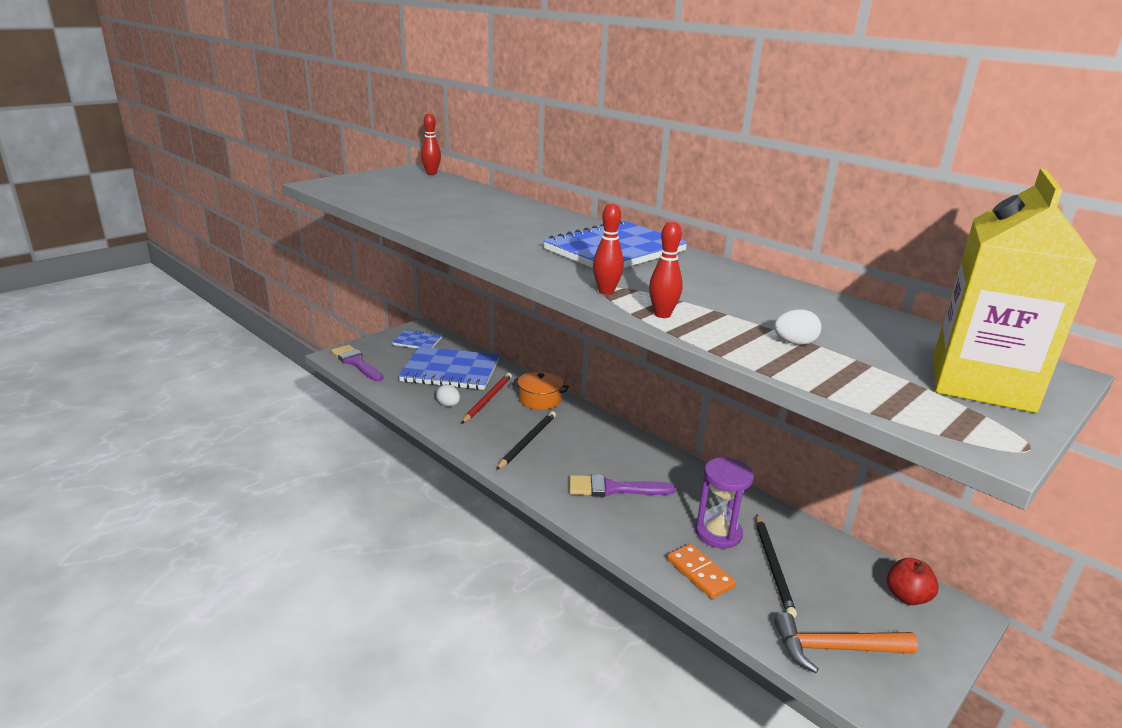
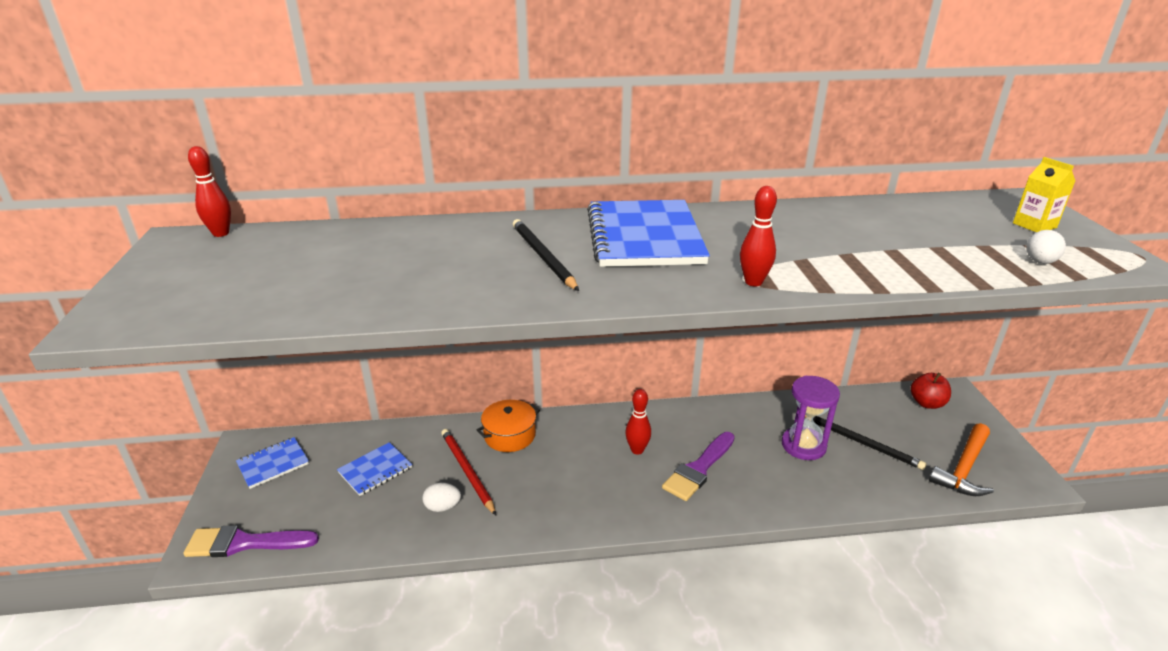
camera: 50 degrees left, 5 degrees up
(450, 371) = (375, 470): blue notebook -> blue notebook, size x0.51
(527, 441) = (574, 483): black pencil -> black pencil (543, 257)
(662, 314) = (833, 279): red bowling pin -> red bowling pin (637, 450)
(700, 573) = (846, 485): orange domino -> none
(794, 343) = (931, 253): white egg -> white egg (1040, 262)
(981, 383) = (1034, 225): yellow carton -> yellow carton, size x0.42

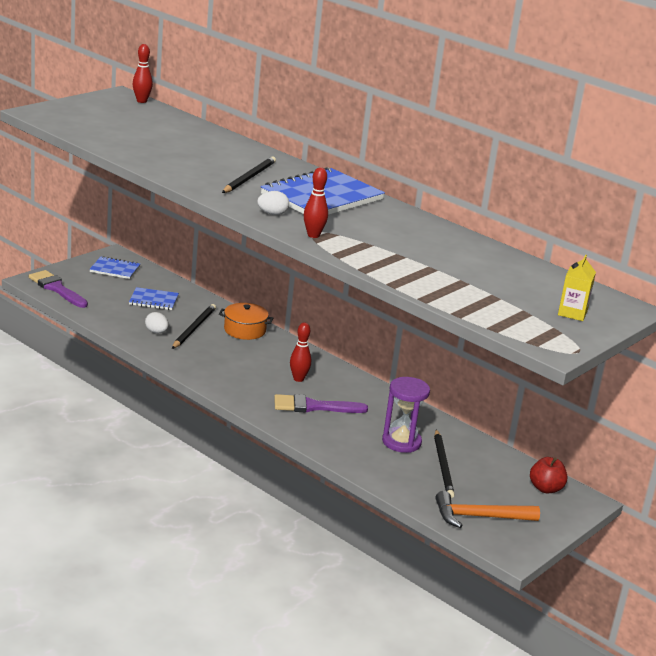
camera: 45 degrees right, 5 degrees down
(467, 471) = (194, 328): red pencil -> black pencil
(1040, 262) = (499, 316): white egg -> white egg (272, 214)

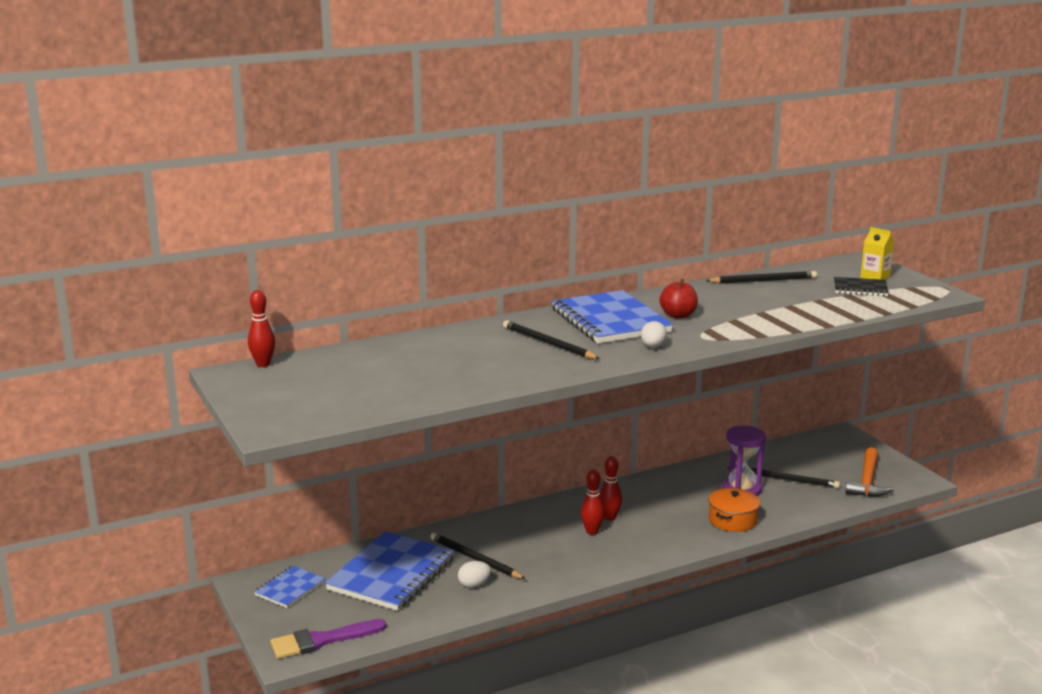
camera: 65 degrees left, 5 degrees down
(153, 300) = (391, 574): blue notebook -> blue notebook, size x1.96
(244, 330) = (492, 528): orange pot -> orange pot (732, 520)
(313, 235) = (710, 338): red bowling pin -> red bowling pin (592, 532)
(313, 406) = (668, 520): purple brush -> none
(498, 258) = (763, 280): none -> black pencil
(524, 304) = (860, 288): none -> black notebook
(545, 488) = (823, 444): red apple -> red apple (678, 315)

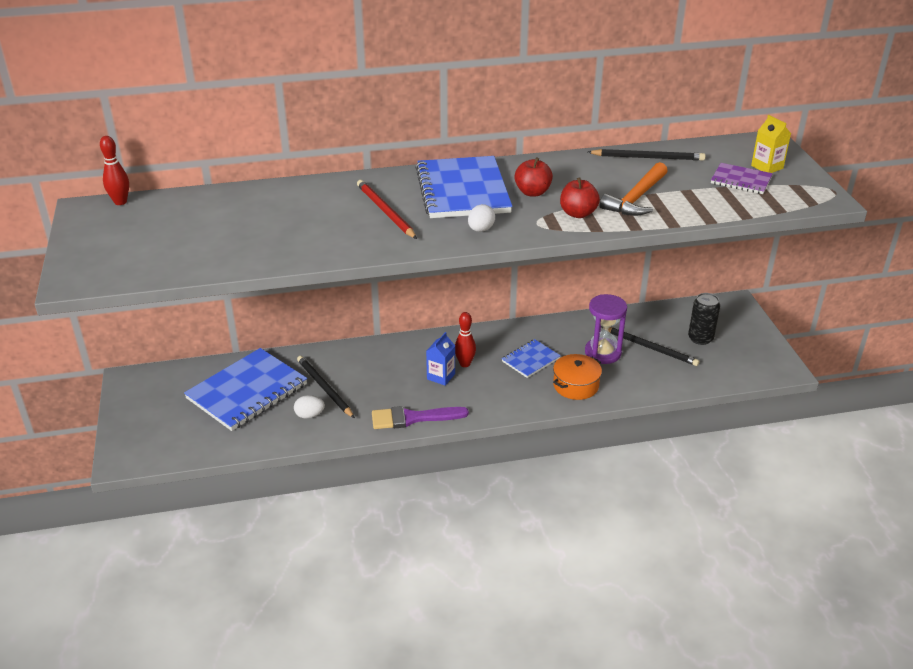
camera: 15 degrees right, 15 degrees up
(290, 588) = (158, 391): blue notebook -> blue notebook (530, 360)
(321, 641) = (155, 449): purple brush -> purple brush (413, 418)
(548, 343) = (385, 211): black pencil -> red pencil
(592, 532) = (441, 376): red bowling pin -> blue carton
(734, 326) = (578, 213): none -> red apple
(827, 465) = (700, 338): none -> black can
(860, 288) = (741, 180): black notebook -> purple notebook
(867, 481) = (729, 363): orange hammer -> orange hammer (636, 198)

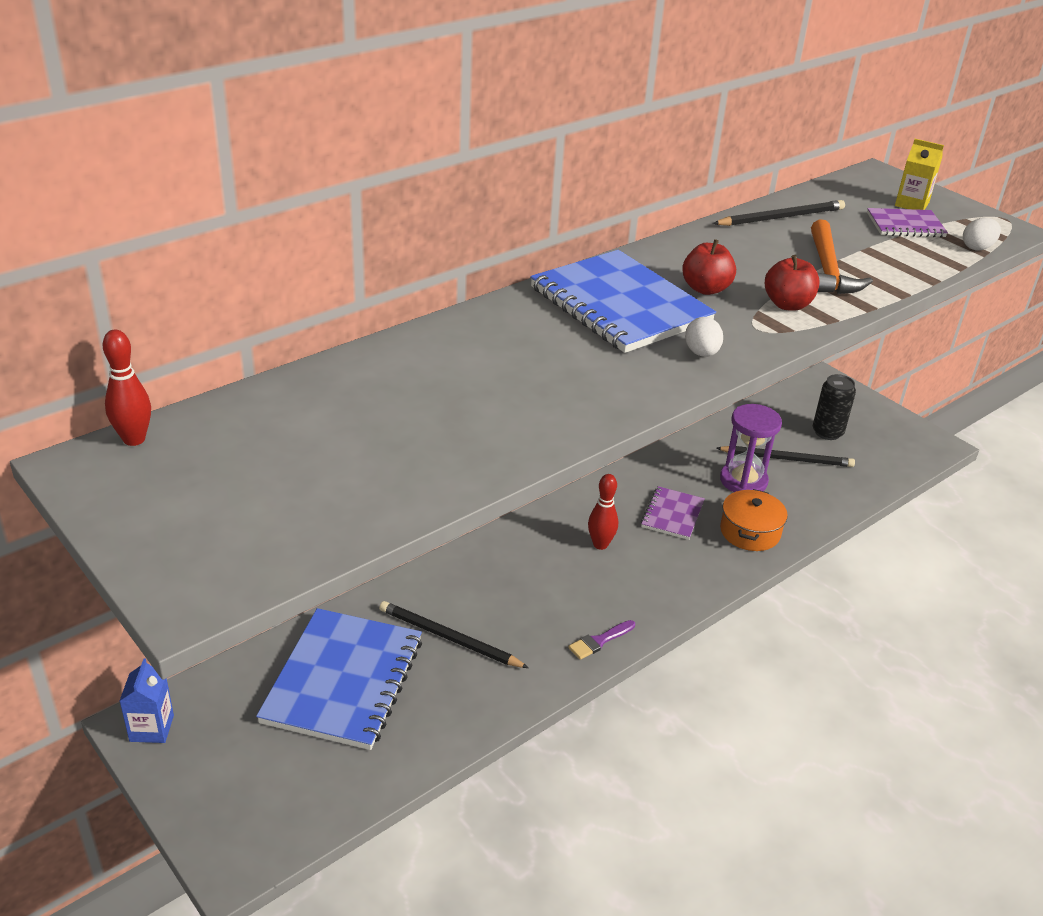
camera: 30 degrees left, 0 degrees up
(309, 415) = (461, 685): white egg -> white egg (977, 248)
(385, 211) = (554, 357): red pencil -> none
(413, 418) = (599, 641): purple brush -> purple brush, size x0.56
(441, 376) = (586, 571): blue carton -> blue carton (151, 728)
(530, 360) = (672, 515): blue notebook -> purple notebook

